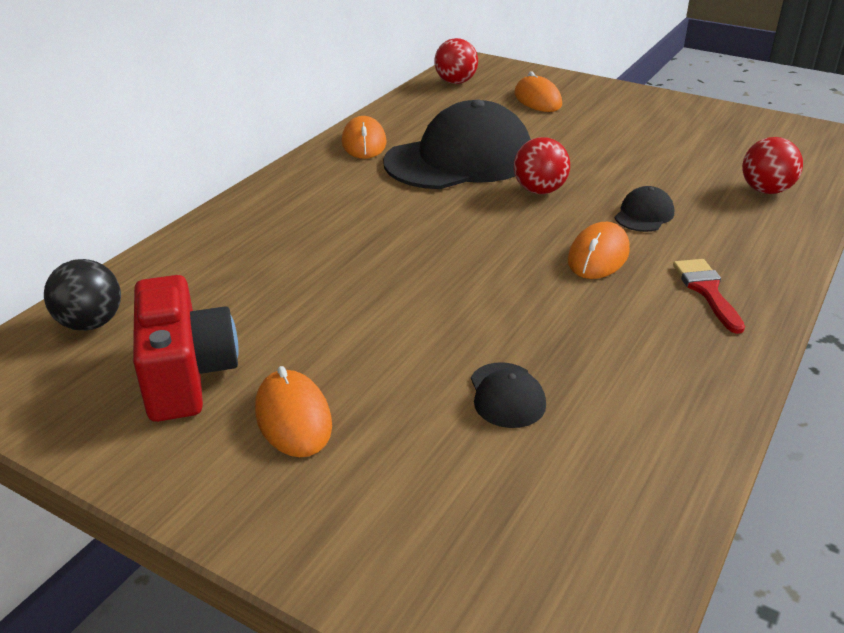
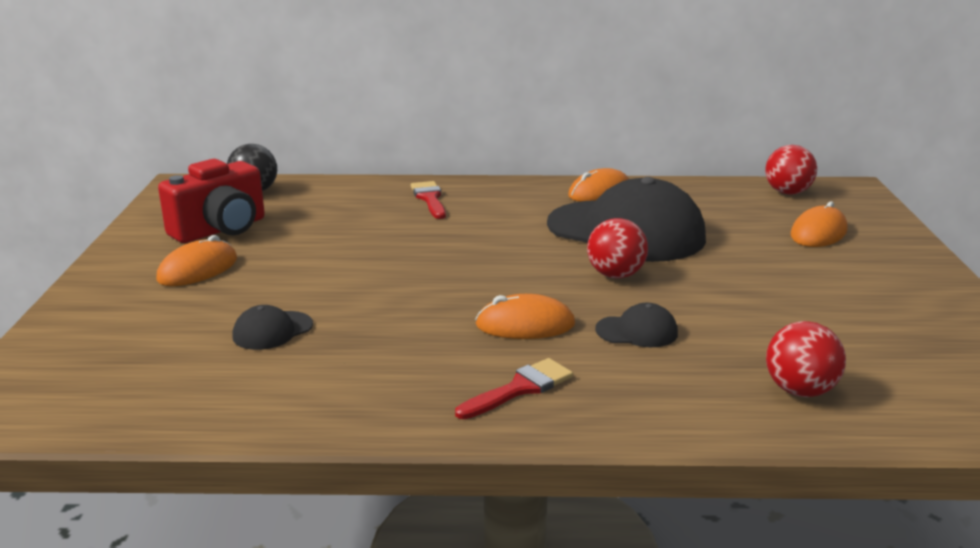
camera: 60 degrees right, 10 degrees down
(271, 222) = (429, 199): none -> red brush

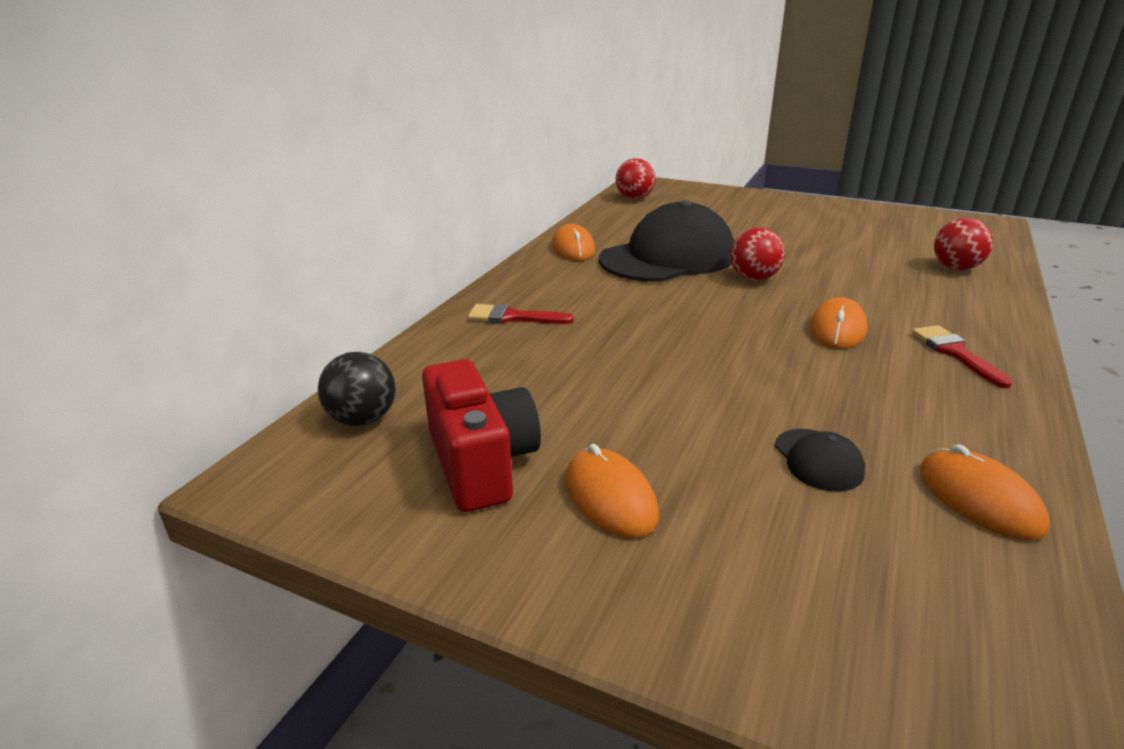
camera: 65 degrees left, 5 degrees up
(637, 331) = (859, 293): black cap -> none
(818, 233) = (714, 208): orange mouse -> orange mouse (979, 499)

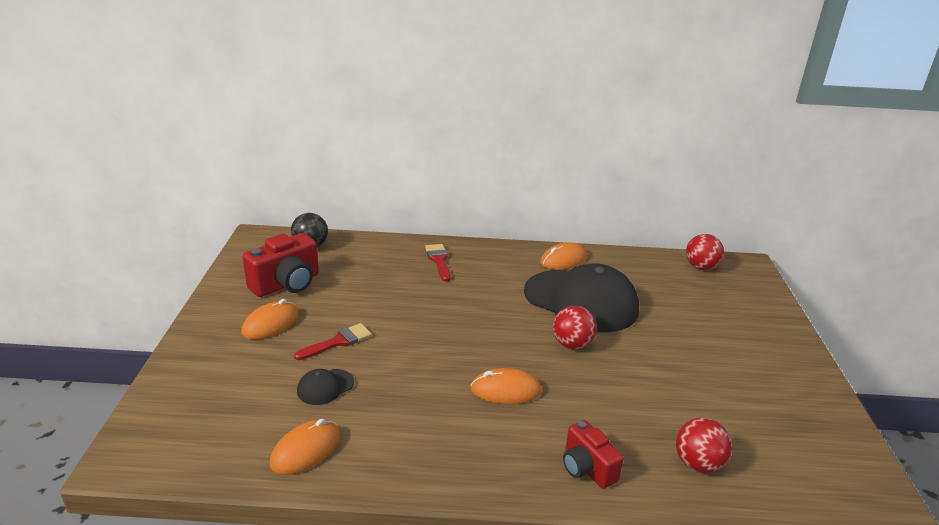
camera: 65 degrees right, 0 degrees up
(955, 353) = (500, 451): red brush -> red brush (338, 342)
(974, 314) = (587, 468): none -> red camera

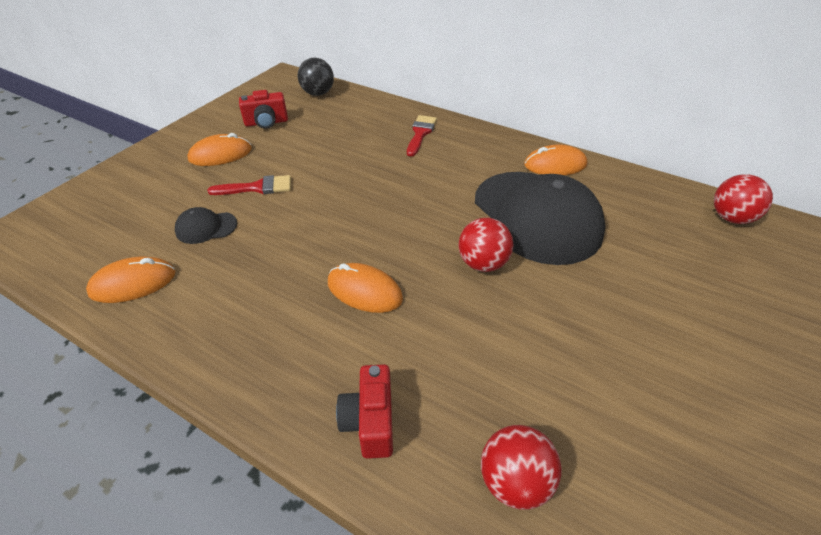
camera: 30 degrees right, 15 degrees up
(286, 284) = (266, 122): red camera -> red camera, size x0.64

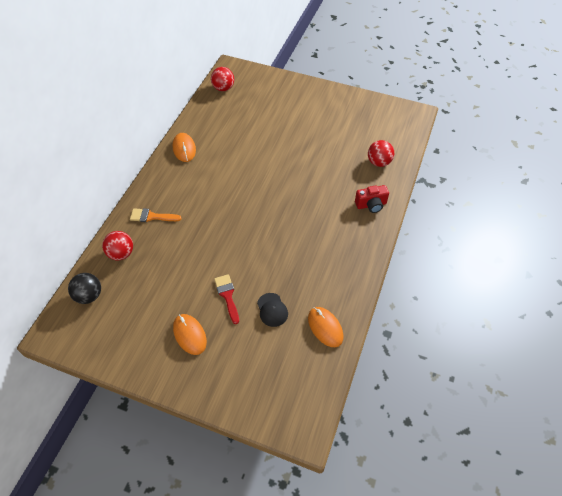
camera: 100 degrees left, 10 degrees up
(266, 122) = (140, 319): red camera -> none
(364, 291) = (304, 220): orange mouse -> none
(420, 133) = (152, 216): red brush -> orange brush
(482, 263) = (275, 176): red ball -> red ball (121, 253)
(536, 216) = (234, 157): black cap -> none

